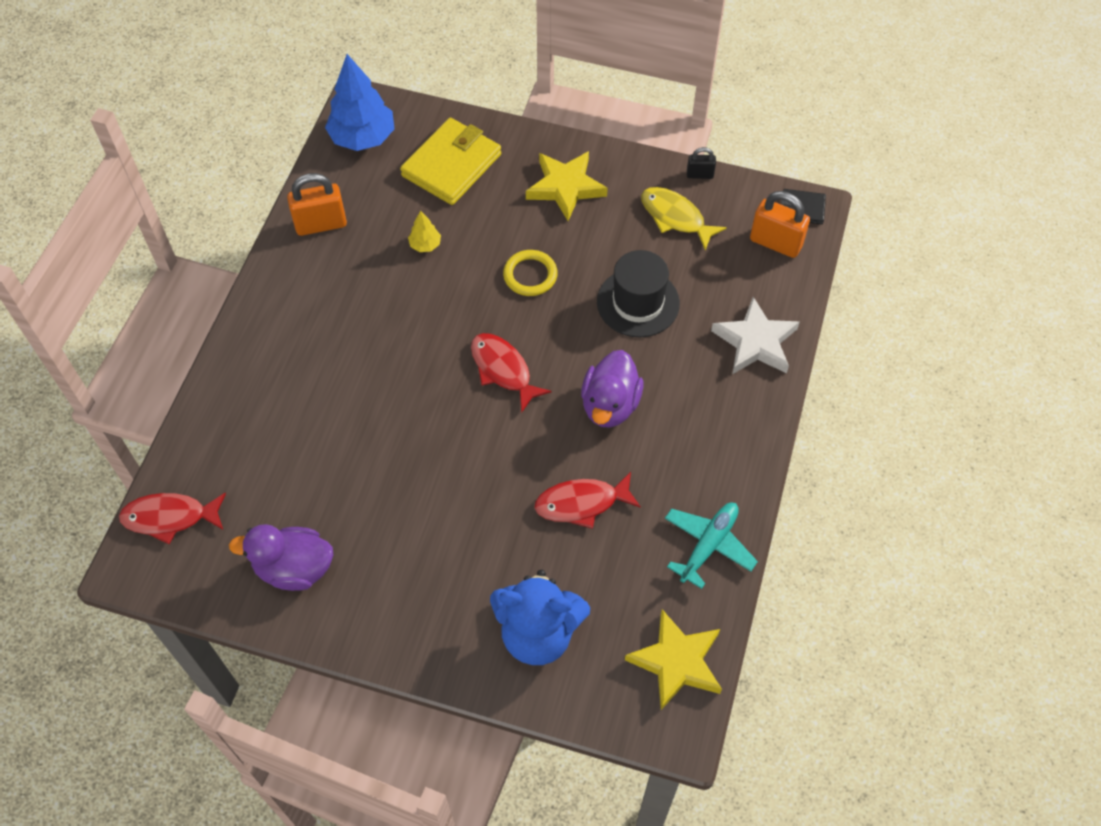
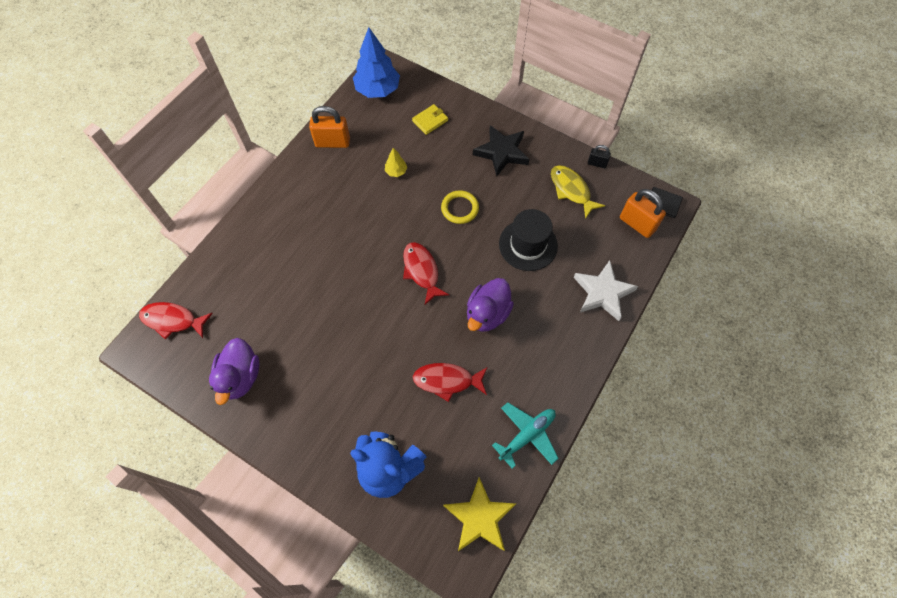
camera: 15 degrees right, 5 degrees up
(294, 568) = (240, 377): purple duck -> purple duck turned 105 degrees counterclockwise
(452, 165) = (430, 121): yellow wallet -> yellow wallet, size x0.51
(565, 187) = (501, 152): yellow star -> black star

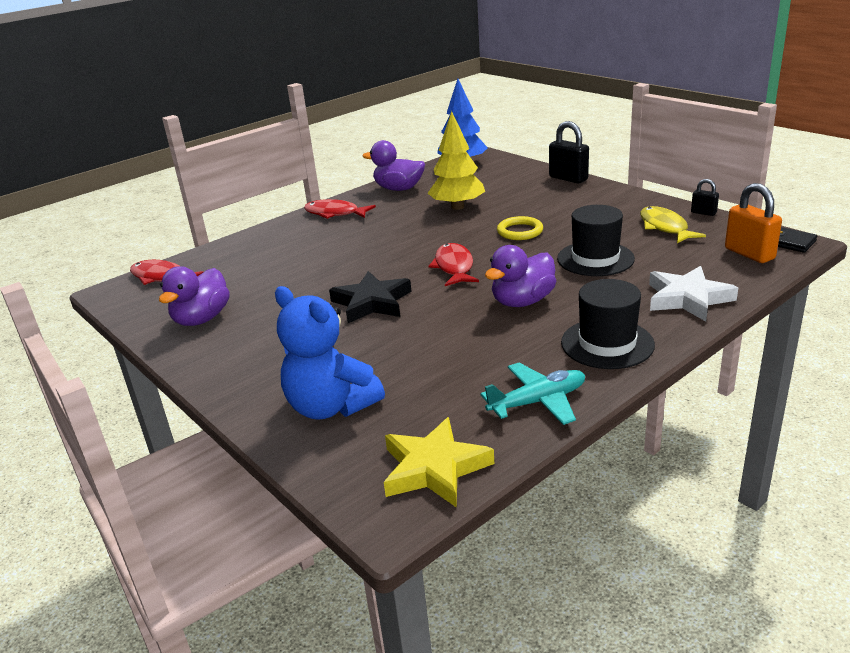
camera: 20 degrees right, 35 degrees down
(332, 142) = (399, 189): orange padlock -> purple duck
(396, 171) = (457, 207): yellow tree -> yellow tree, size x2.19
(430, 121) = (510, 181): yellow wallet -> none
(447, 380) = (446, 345): red fish -> red fish (335, 213)
(479, 112) = (568, 178): none -> black padlock
(501, 152) = (585, 201): black star -> black star (372, 302)
(558, 359) = (607, 343): none -> black hat

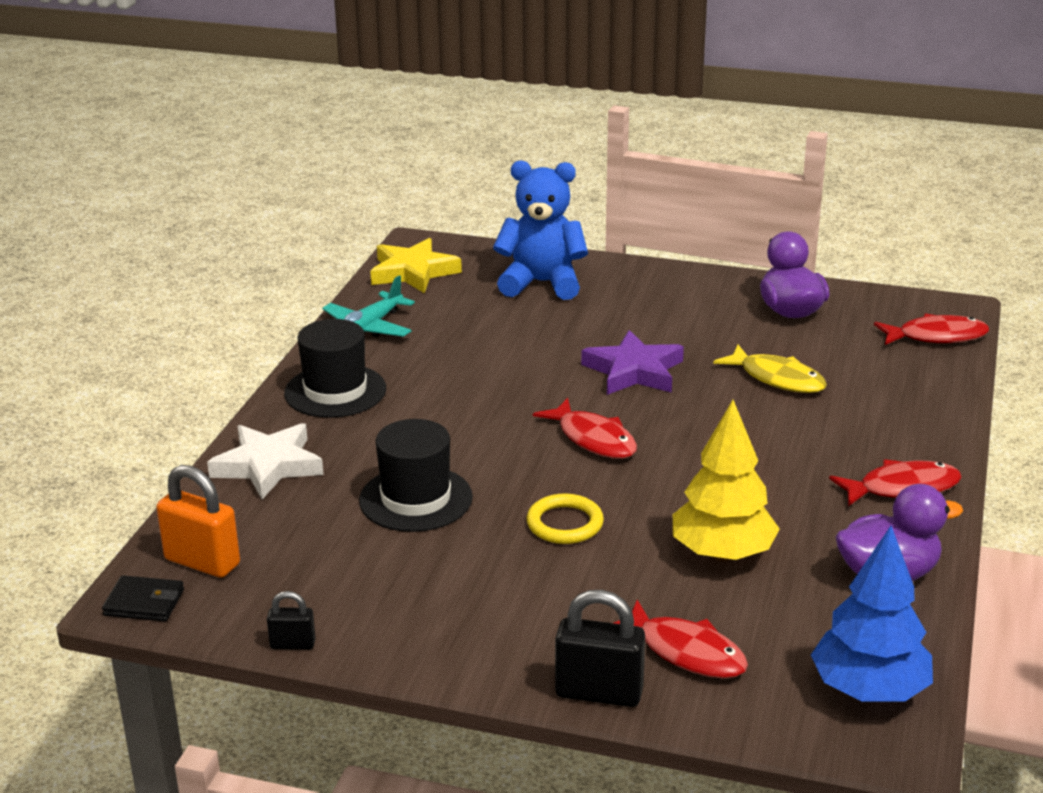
camera: 145 degrees right, 0 degrees up
(372, 302) = (634, 371): black star -> purple star
(518, 183) = (686, 652): none -> red fish
(522, 301) = (461, 414): purple duck -> none
(665, 227) = (344, 589): yellow fish -> yellow fish (777, 379)

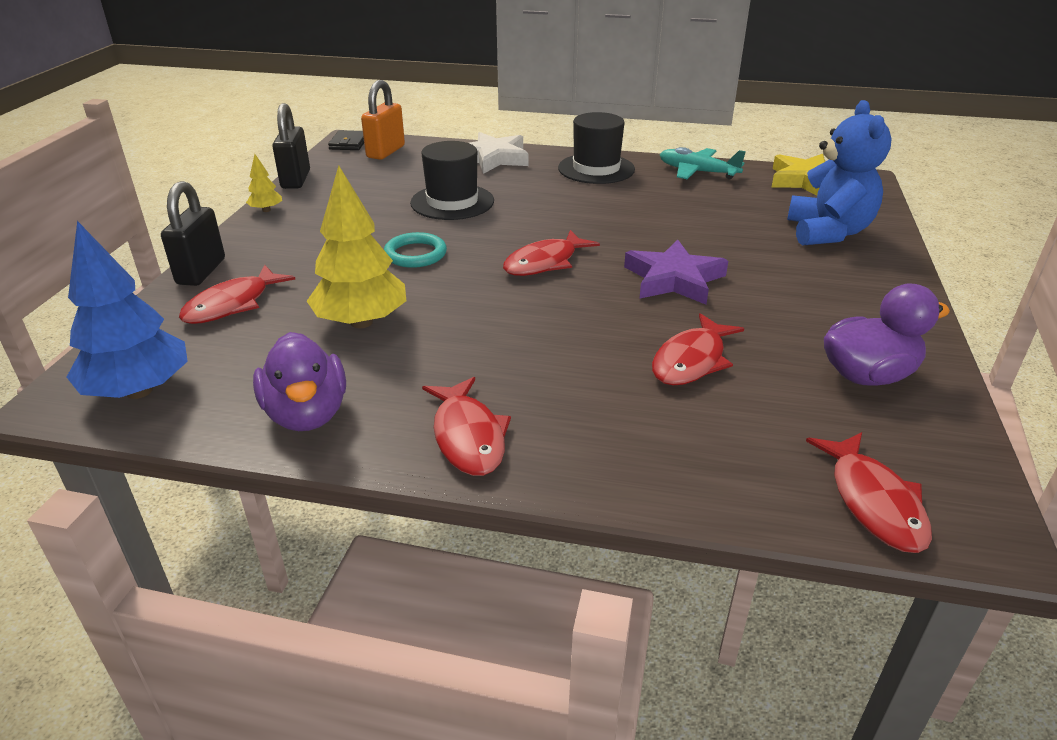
camera: 85 degrees right, 5 degrees up
(293, 644) = (296, 180): black padlock -> black padlock, size x1.85
(406, 660) = (266, 210): none -> yellow tree
(565, 523) = (415, 254): yellow ring -> turquoise ring
(777, 379) = (691, 361): yellow fish -> red fish

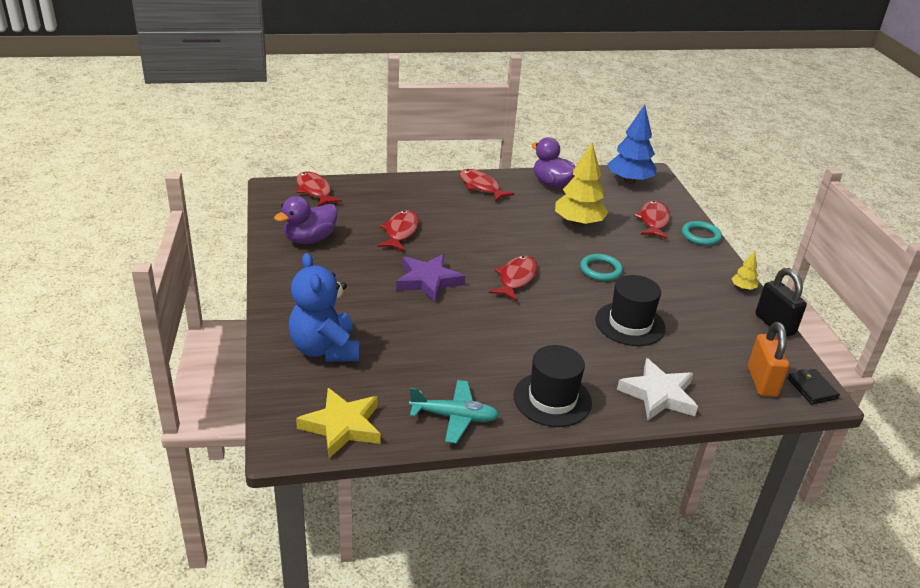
camera: 155 degrees right, 0 degrees up
(201, 271) = (701, 236): black padlock -> turquoise ring

